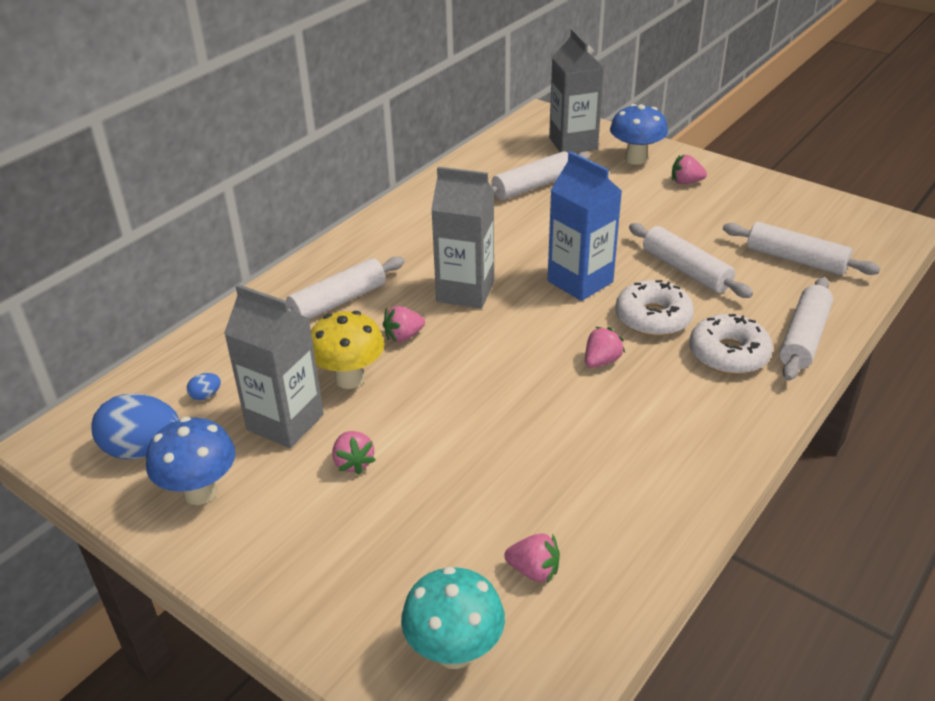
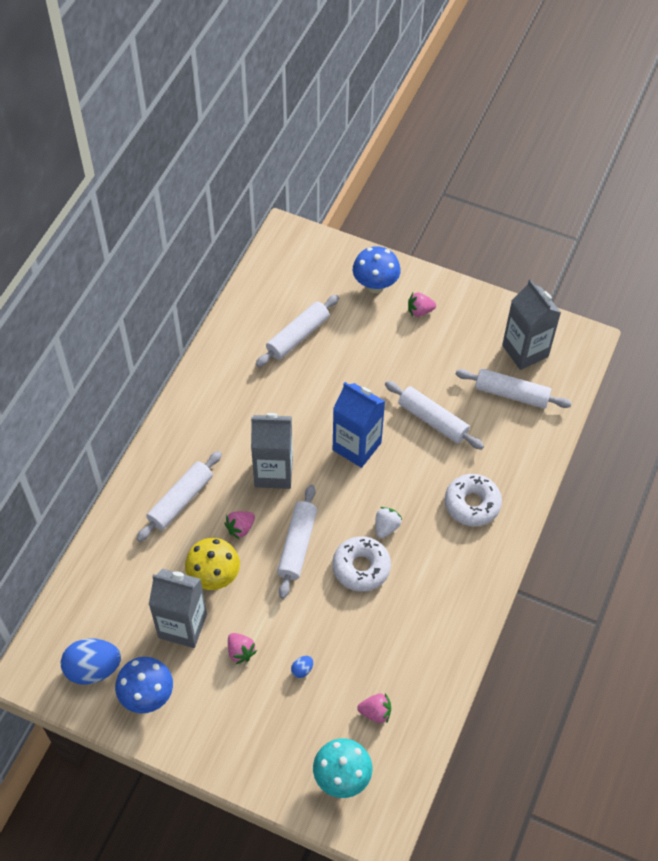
camera: 15 degrees left, 20 degrees up
(206, 395) = (117, 612): blue egg -> blue egg (302, 670)
(573, 144) = (320, 272): grey carton -> grey carton (525, 351)
(601, 361) = (386, 527): pink strawberry -> white strawberry
(653, 318) = (415, 476): white donut -> white donut (361, 567)
(804, 338) = (522, 478): white rolling pin -> white rolling pin (297, 545)

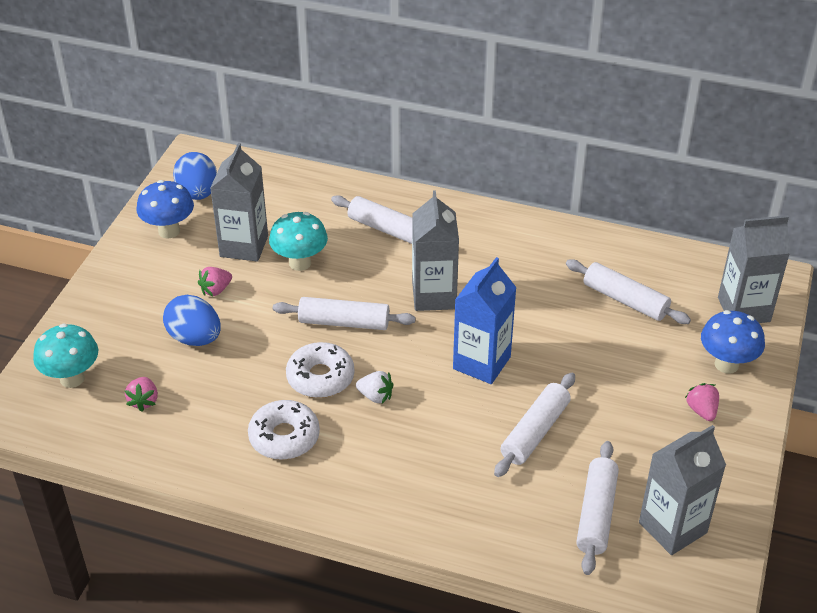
camera: 85 degrees right, 15 degrees down
(214, 577) = (300, 263): yellow mushroom -> turquoise mushroom
(240, 528) = (360, 276): pink strawberry -> none
(302, 670) = (195, 338): blue egg -> blue egg, size x2.38
(319, 261) = (743, 309): none -> grey carton
(472, 504) = (418, 477): white donut -> white donut (284, 437)

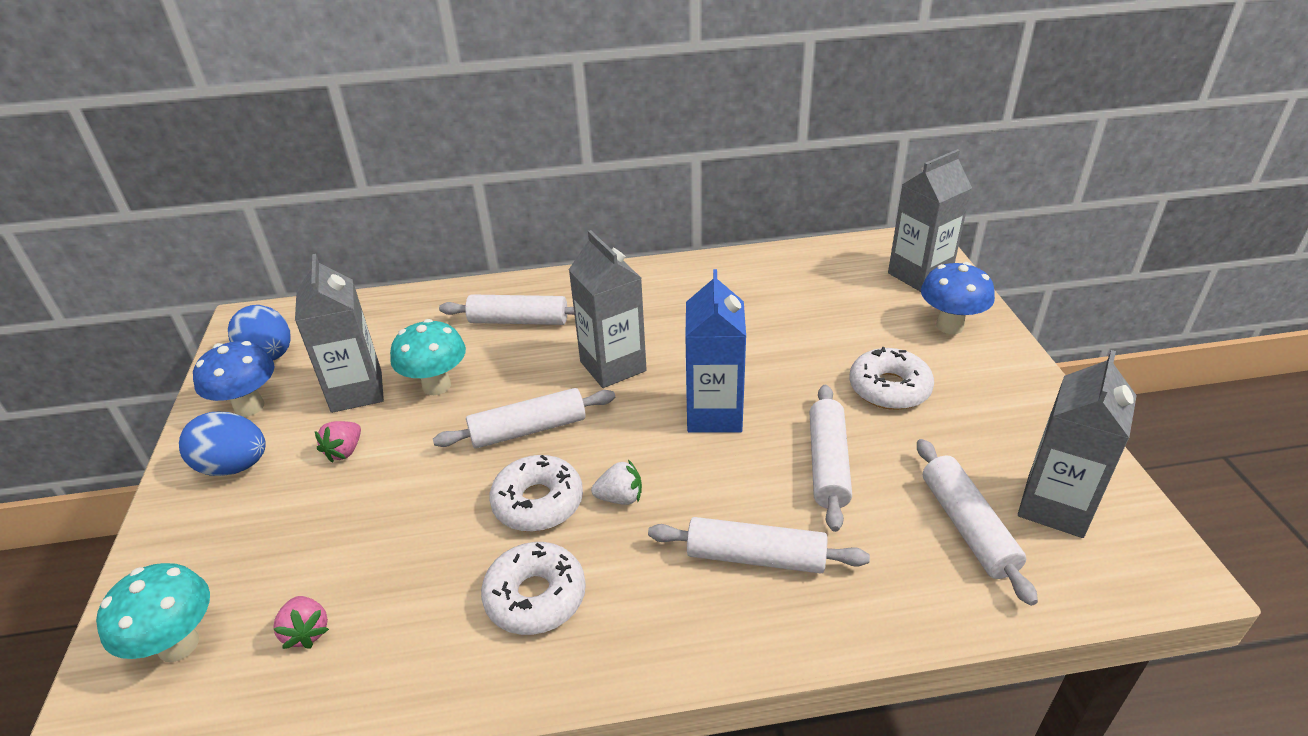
camera: 25 degrees left, 5 degrees down
(195, 338) = (344, 518): blue egg -> blue egg (234, 466)
(625, 300) = (807, 304): white rolling pin -> white rolling pin (755, 557)
(629, 395) = (889, 388): none -> white donut
(701, 410) = (968, 376): pink strawberry -> none

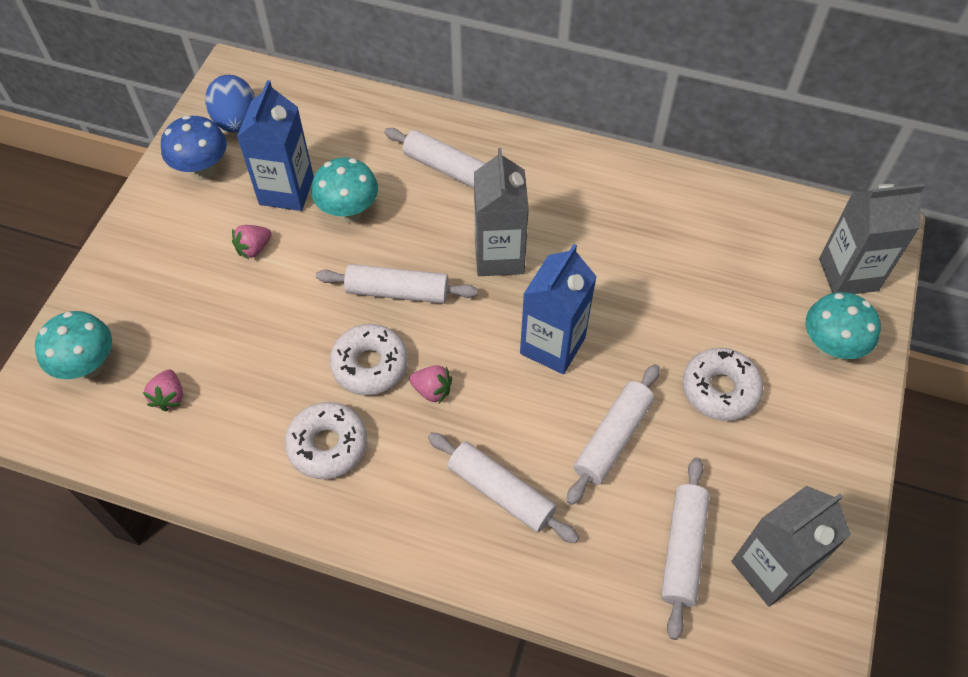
camera: 25 degrees right, 20 degrees up
(234, 466) = (172, 226): blue egg -> none
(357, 391) = (286, 191): grey carton -> blue carton
(620, 497) = (432, 390): white strawberry -> pink strawberry
(949, 326) = (829, 347): blue mushroom -> turquoise mushroom

